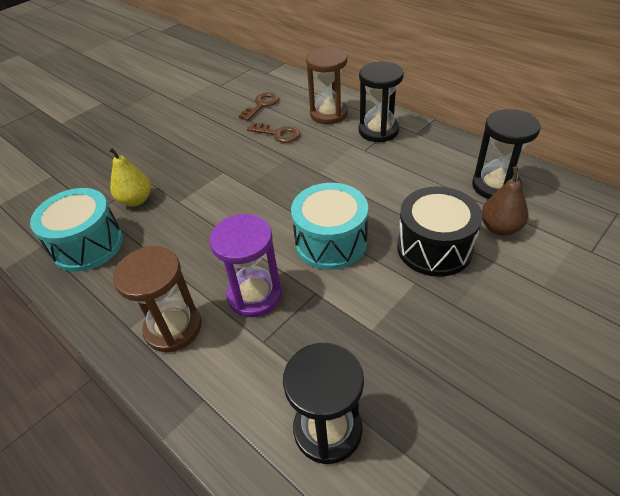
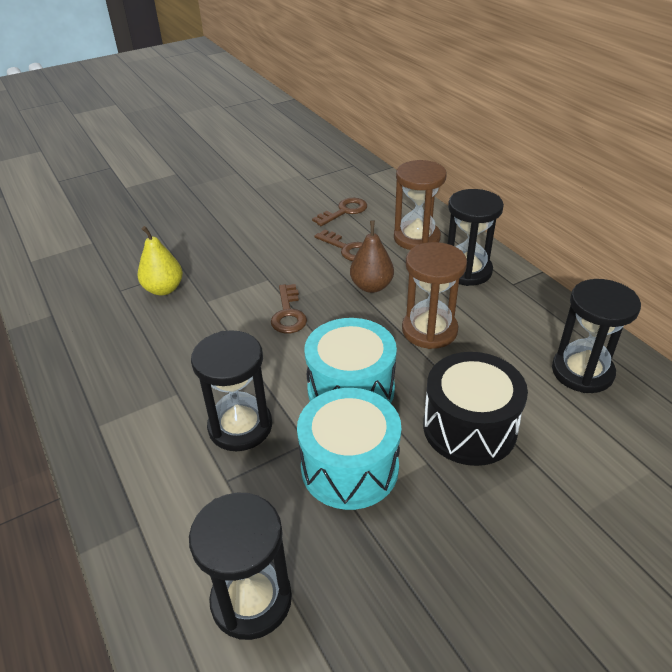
camera: 15 degrees right, 5 degrees down
(88, 245) = (95, 326): turquoise drum -> turquoise drum (349, 467)
(173, 328) = (141, 438): brown hourglass -> brown hourglass (429, 330)
(253, 195) = (288, 313): none -> brown key
(254, 295) = (240, 426): purple hourglass -> black hourglass
(500, 228) = (563, 425): brown pear -> brown pear (371, 286)

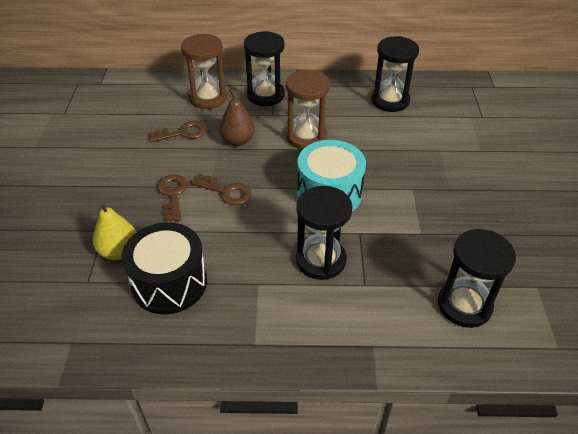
camera: 60 degrees left, 5 degrees up
(344, 211) = (134, 114): brown key -> brown key (173, 195)
(349, 467) = (394, 222): turquoise drum -> none
(469, 428) = (399, 160): black drum -> black drum (169, 283)

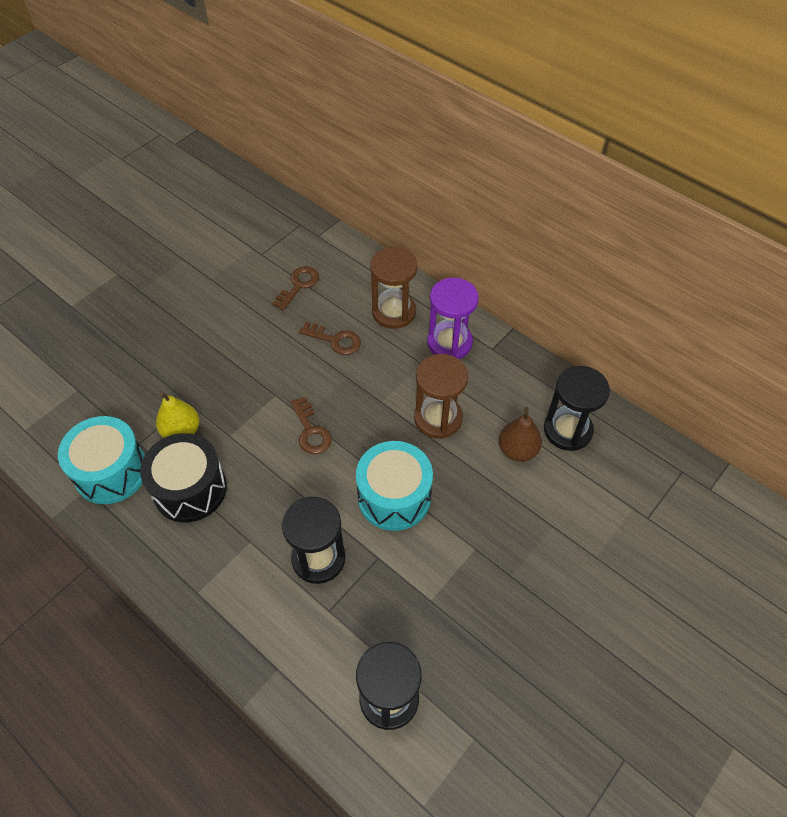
camera: 40 degrees right, 10 degrees up
(82, 315) = (111, 471): none -> turquoise drum
(173, 195) = (267, 403): brown key -> brown key (298, 285)
(238, 141) = (373, 381): brown pear -> brown pear (517, 450)
(265, 95) = (449, 342): black hourglass -> purple hourglass

